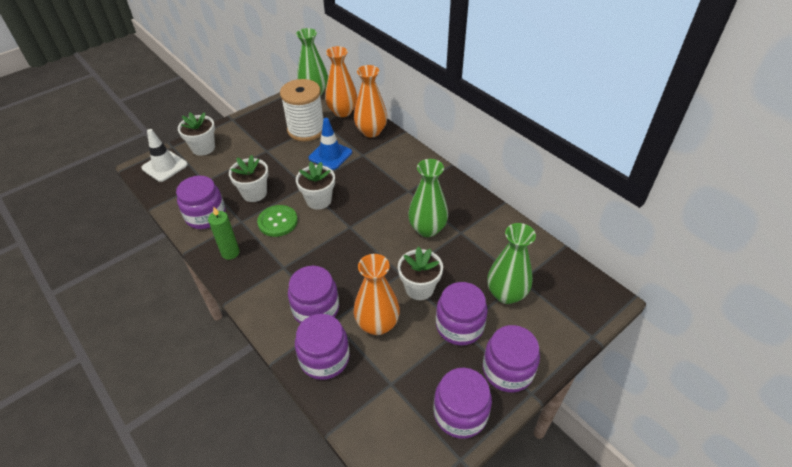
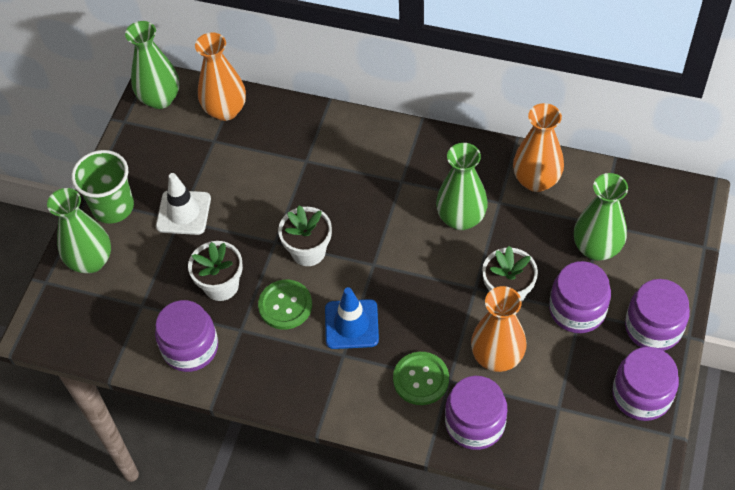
camera: 30 degrees left, 10 degrees up
(164, 166) = (66, 314): white traffic cone -> white traffic cone (183, 212)
(203, 148) = (91, 261): white flower pot -> green vase
(230, 253) = (266, 374): green candle -> none
(240, 129) = (113, 207): none -> green cup
(306, 130) = (202, 162): white spool -> none
(316, 309) = (421, 379): purple jar -> green button
(330, 155) = (267, 182): blue traffic cone -> blue traffic cone (351, 324)
(371, 131) = (288, 121): orange vase -> orange vase (536, 180)

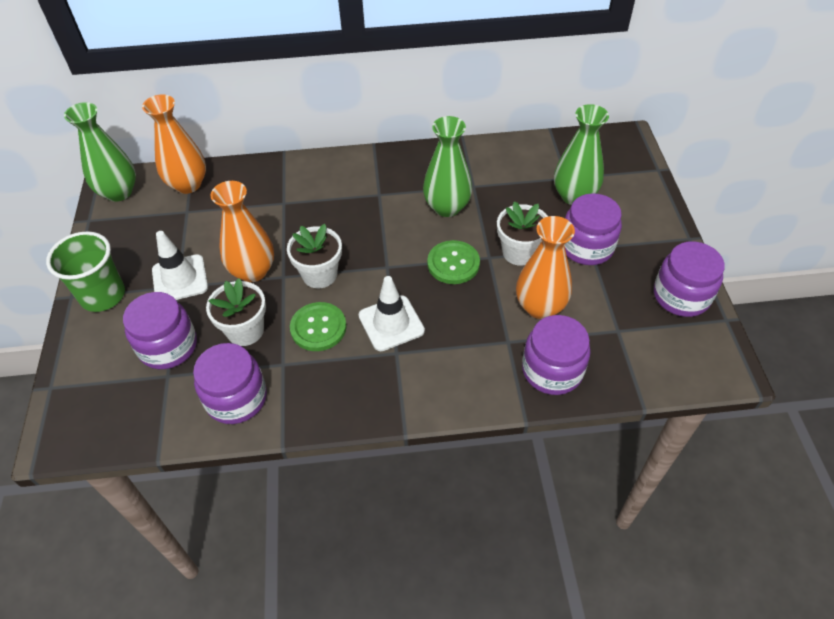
camera: 25 degrees left, 5 degrees down
(91, 261) = (96, 351): green vase -> none
(351, 324) = (391, 323): blue traffic cone -> white traffic cone
(421, 379) = (481, 349): green button -> green button (453, 263)
(536, 180) = (495, 161): orange vase -> orange vase (253, 271)
(653, 327) = (657, 240): purple jar -> purple jar (168, 346)

